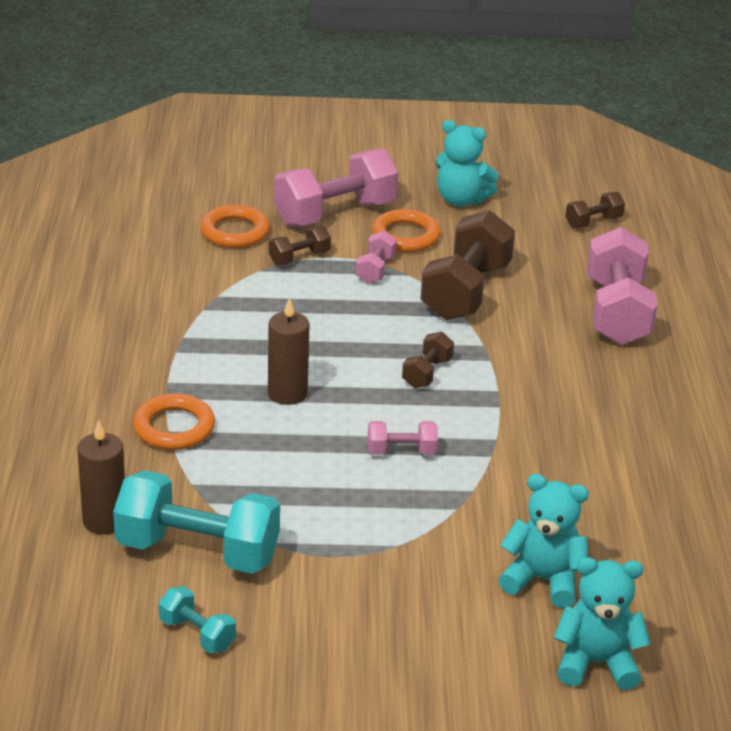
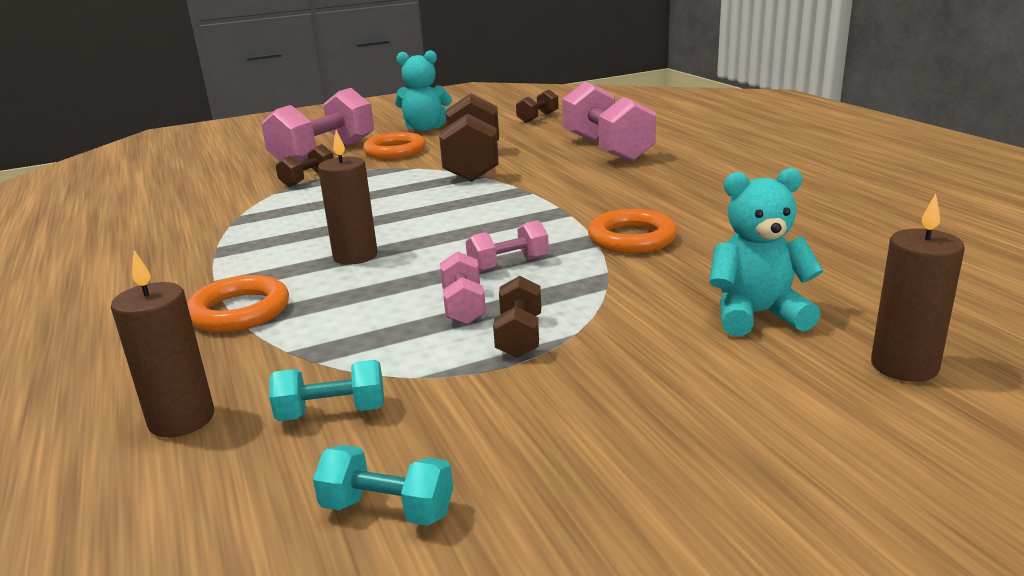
camera: 20 degrees left, 10 degrees down
(198, 551) = (332, 413): turquoise dumbbell -> turquoise dumbbell, size x0.48
(235, 232) = (236, 179): orange ring -> orange ring (632, 238)
(375, 270) = (383, 171): pink dumbbell -> pink dumbbell (464, 307)
(427, 373) = (483, 212): brown dumbbell -> brown dumbbell (519, 336)
(596, 662) = (904, 366): turquoise teddy bear -> brown candle

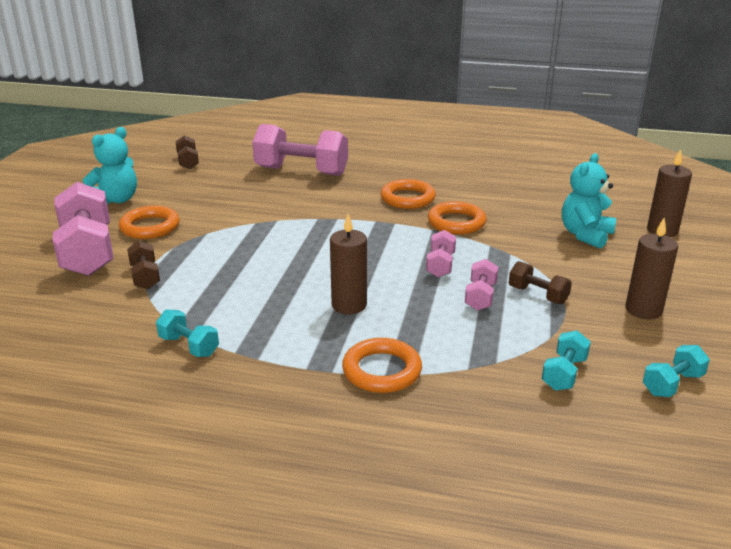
camera: 55 degrees left, 5 degrees up
(182, 419) = (520, 426): brown candle -> brown candle (643, 310)
(210, 229) = (189, 346): none -> turquoise dumbbell
(464, 307) = (480, 297): pink dumbbell -> pink dumbbell turned 75 degrees clockwise
(473, 165) = (245, 215): brown dumbbell -> none
(643, 201) = (407, 198): none -> orange ring

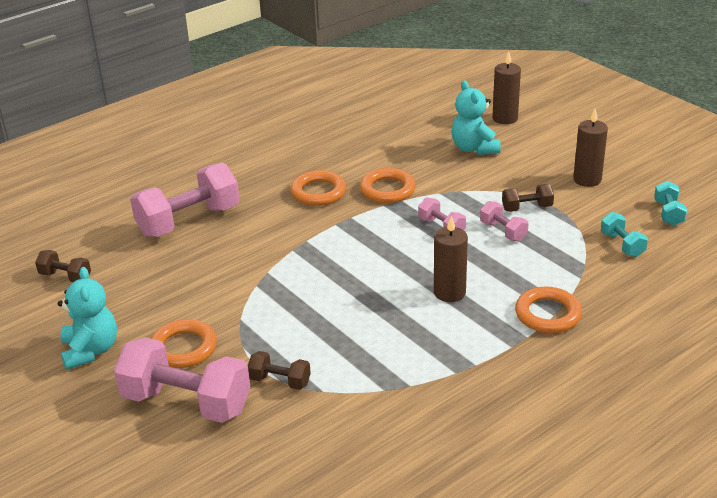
camera: 50 degrees left, 5 degrees up
(189, 346) = (422, 393): turquoise dumbbell -> none

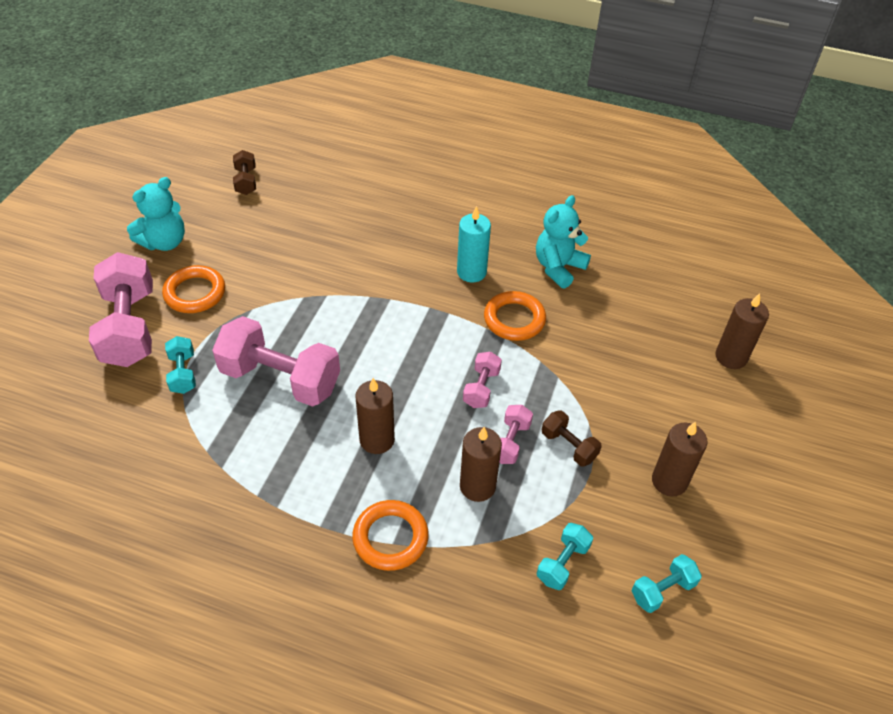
camera: 55 degrees right, 15 degrees up
(189, 221) = (366, 211): pink dumbbell -> pink dumbbell (280, 379)
(280, 381) = (183, 373): brown dumbbell -> turquoise dumbbell
(318, 192) = (471, 272): orange ring -> turquoise candle
(474, 148) = (646, 355): turquoise teddy bear -> turquoise teddy bear (558, 267)
(531, 259) = (477, 486): none -> brown candle

